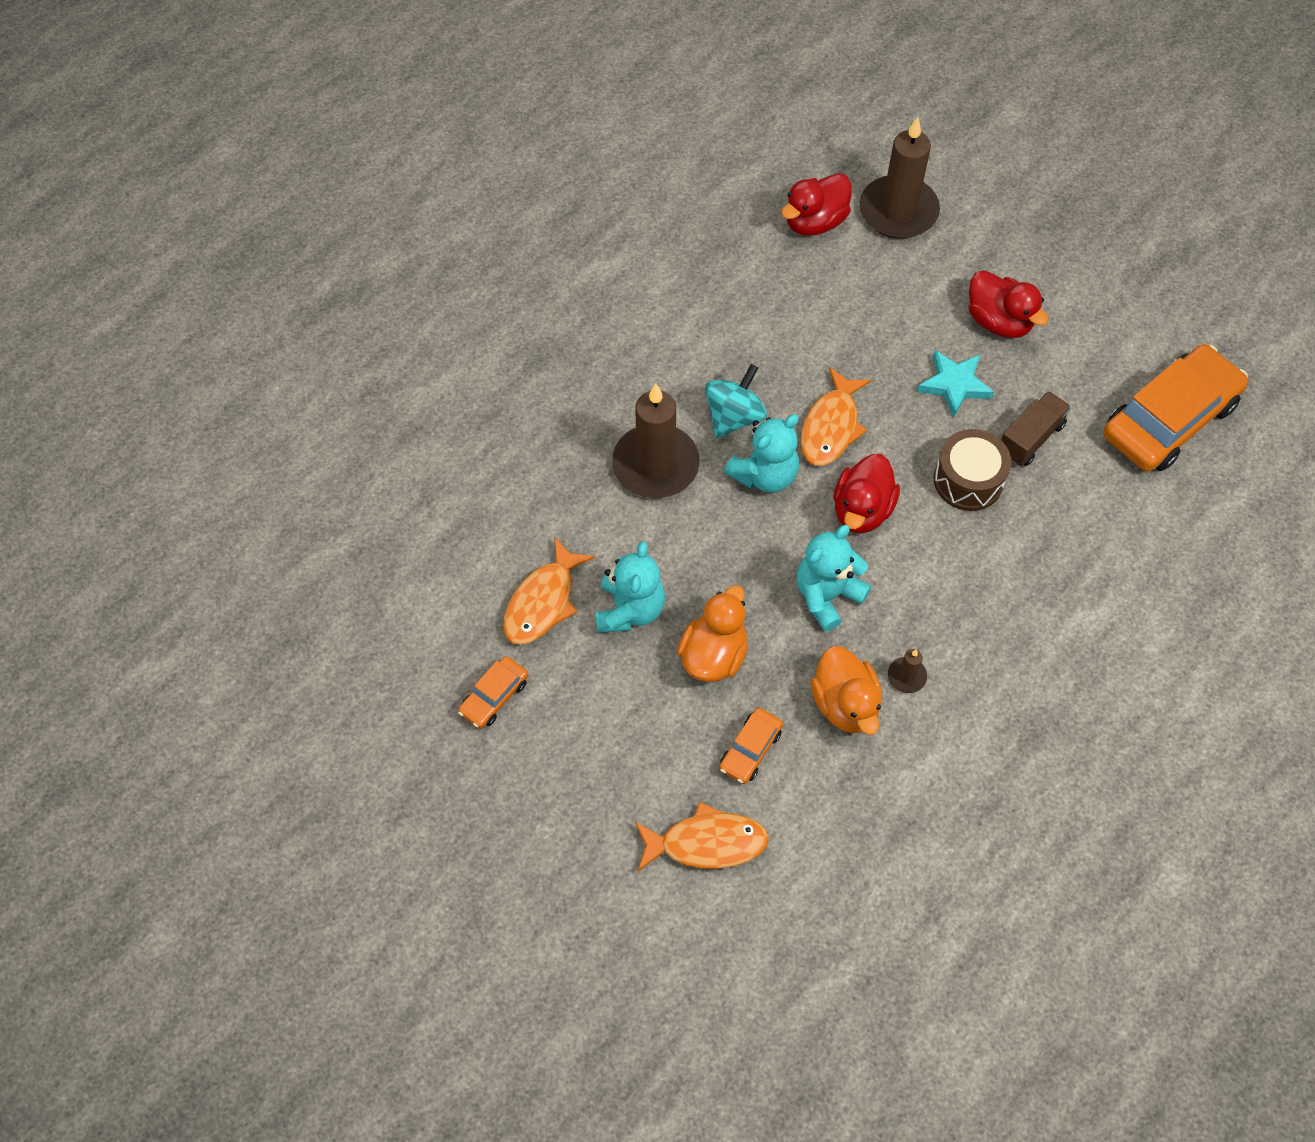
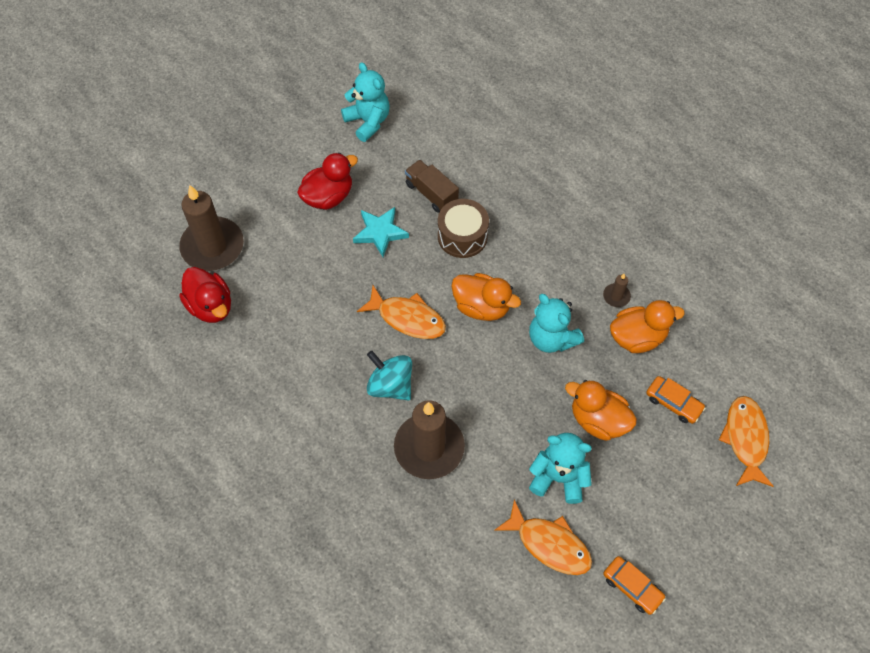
camera: 85 degrees left, 0 degrees up
(765, 475) = (446, 369): turquoise teddy bear -> turquoise teddy bear (368, 121)
(862, 510) = (481, 306): red duck -> orange duck
(1169, 419) = (424, 112): orange car -> none

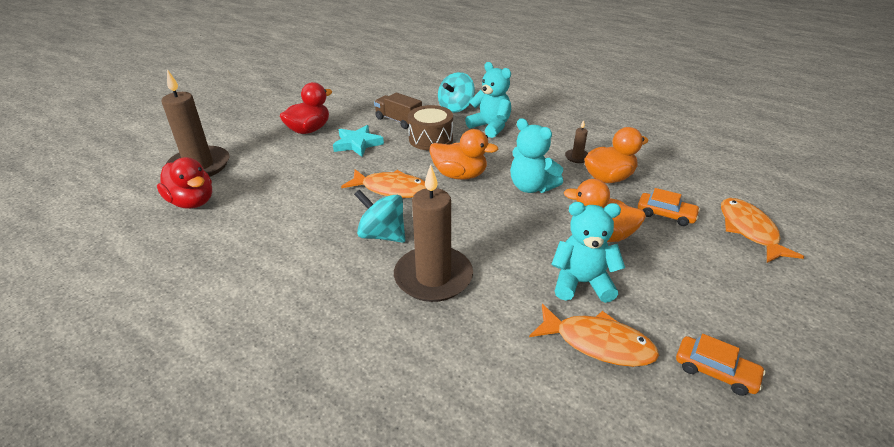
camera: 10 degrees left, 25 degrees down
(368, 121) = (340, 93): turquoise teddy bear -> turquoise teddy bear (490, 127)
(503, 176) = (456, 108): none -> turquoise spinning top

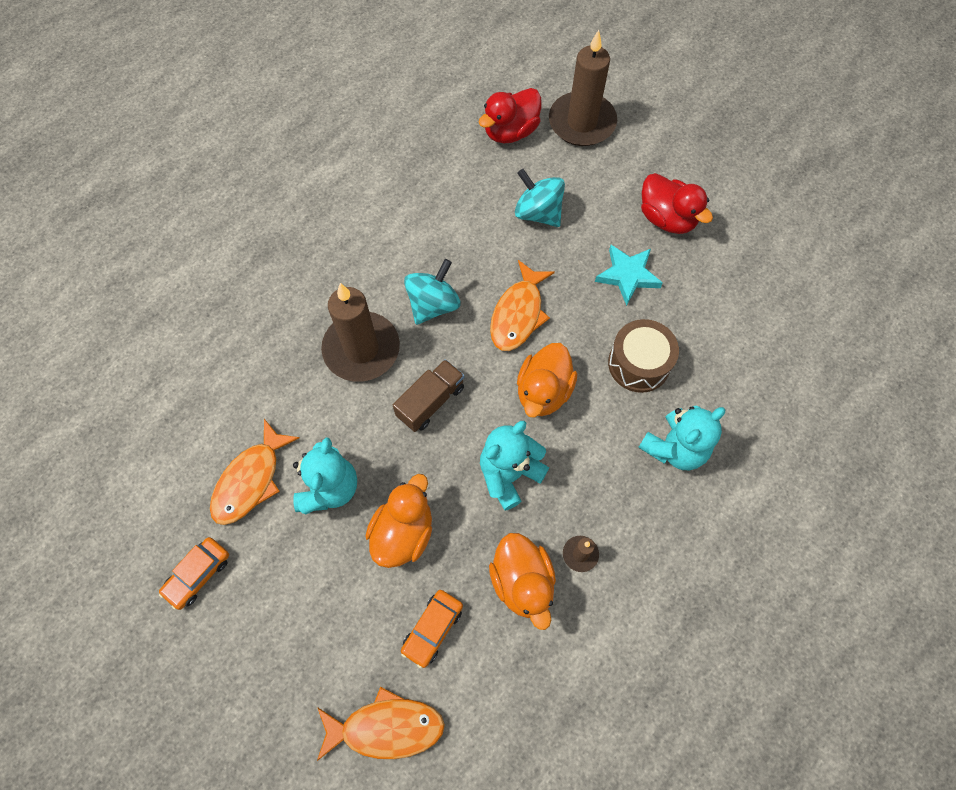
camera: 95 degrees right, 30 degrees up
(398, 120) = (694, 324): brown truck -> brown truck (430, 402)
(456, 108) = (738, 406): turquoise spinning top -> turquoise spinning top (538, 213)

